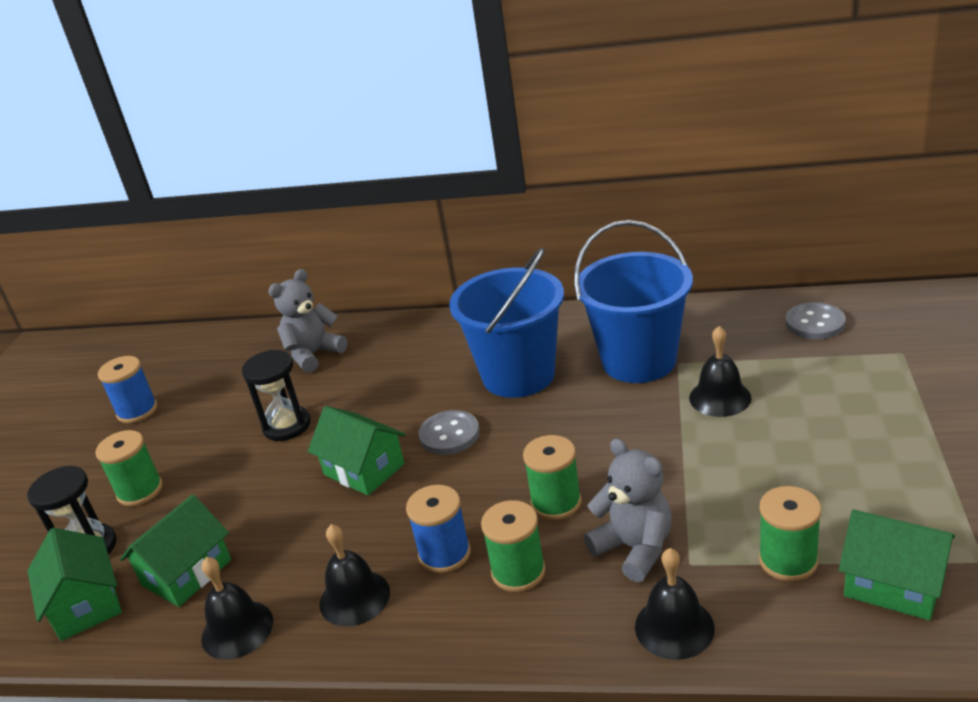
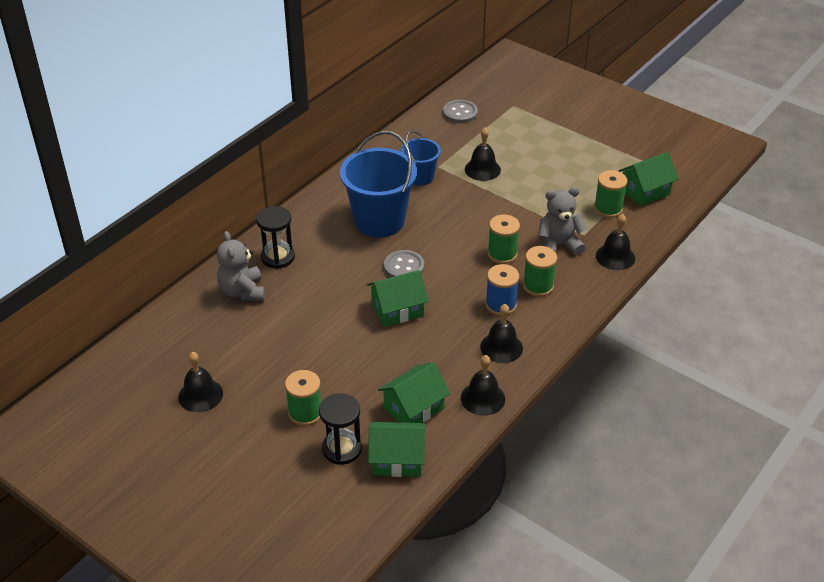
camera: 65 degrees left, 10 degrees up
(137, 411) = (200, 395): blue spool -> black bell
(187, 572) = (414, 408): green house -> green house turned 75 degrees clockwise
(287, 426) = (313, 327): black hourglass -> black hourglass (277, 257)
(639, 361) = (420, 177): blue bucket -> blue bucket, size x0.56

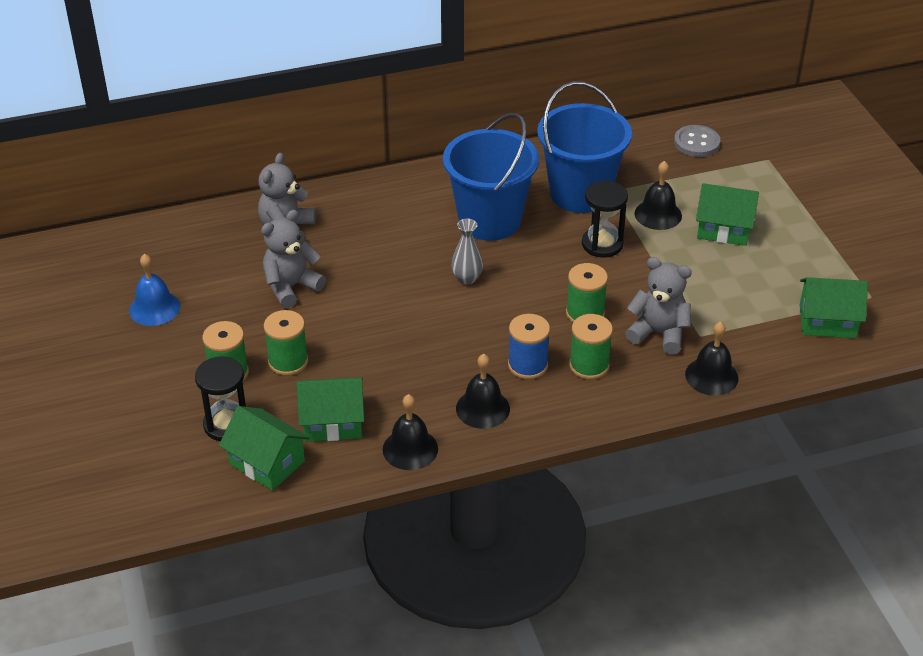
camera: 35 degrees right, 0 degrees up
(200, 395) = (154, 308): black bell -> blue bell
(277, 257) = (352, 211): black hourglass -> black hourglass (602, 244)
(288, 330) = (291, 287): none -> grey teddy bear
(397, 309) = (416, 318): green house -> green house (724, 229)
(404, 267) = (467, 278): grey button -> grey vase
(420, 177) = (580, 193): blue bucket -> blue bucket, size x1.80
(608, 209) = (760, 320): green spool -> green spool (288, 362)

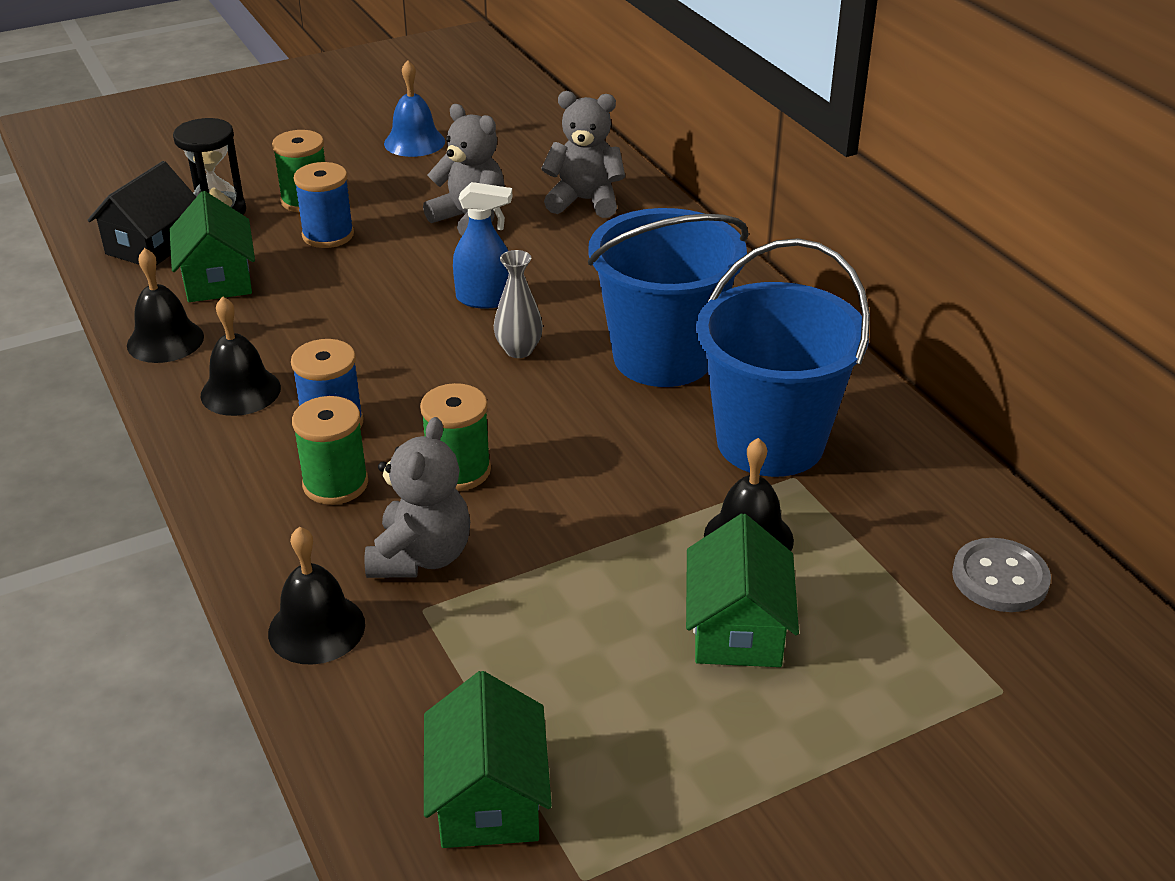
camera: 80 degrees right, 5 degrees down
(267, 462) = (152, 245): green house -> black house
(288, 362) = (328, 235): green spool -> blue spool
(402, 288) = (484, 299): none -> blue spray bottle
(602, 244) = (641, 476): black hourglass -> none

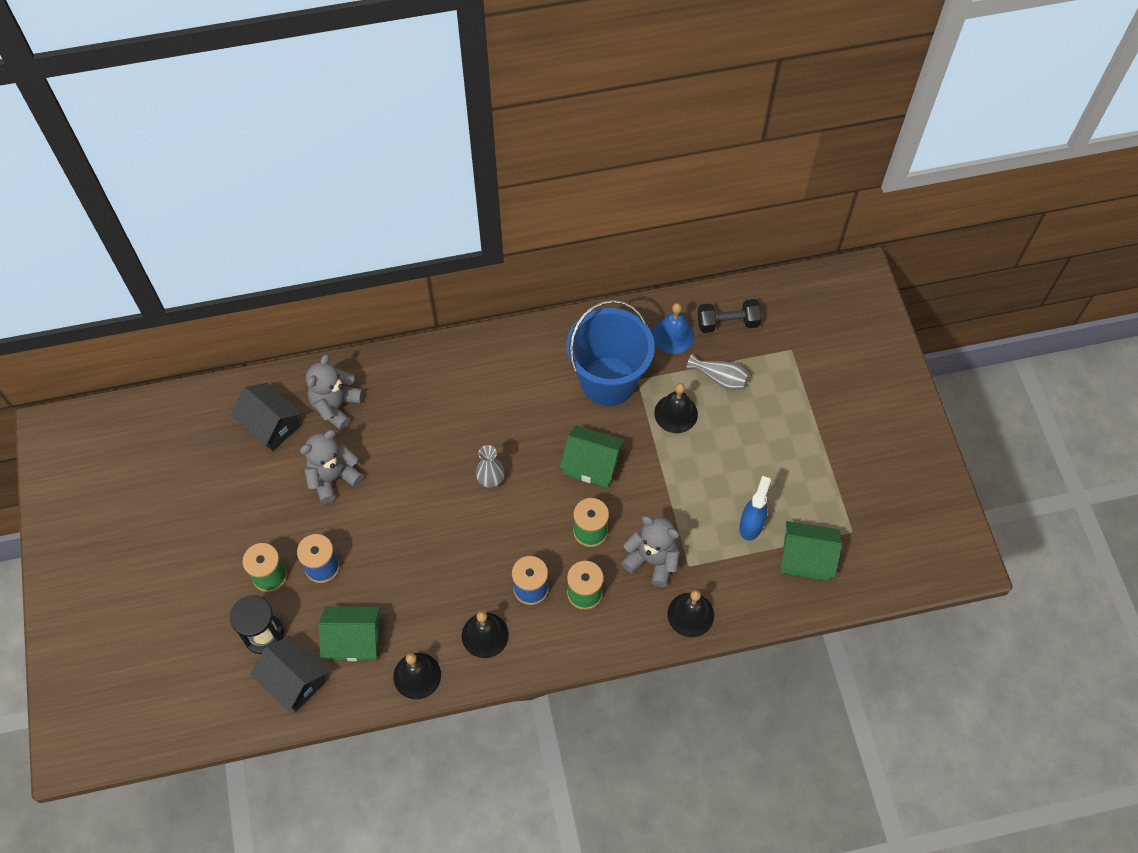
camera: 75 degrees left, 25 degrees up
(414, 142) = (211, 493): blue bell -> blue bell (673, 335)
(484, 299) = (432, 487): blue spray bottle -> blue spray bottle (751, 525)
(532, 162) = (271, 425): none -> black house
(663, 357) = (520, 409): blue bucket -> none
(737, 629) = (733, 436): green house -> green house (592, 464)
(863, 587) = (720, 378): none -> grey vase
(1000, 578) = (727, 323): grey button -> black dumbbell

